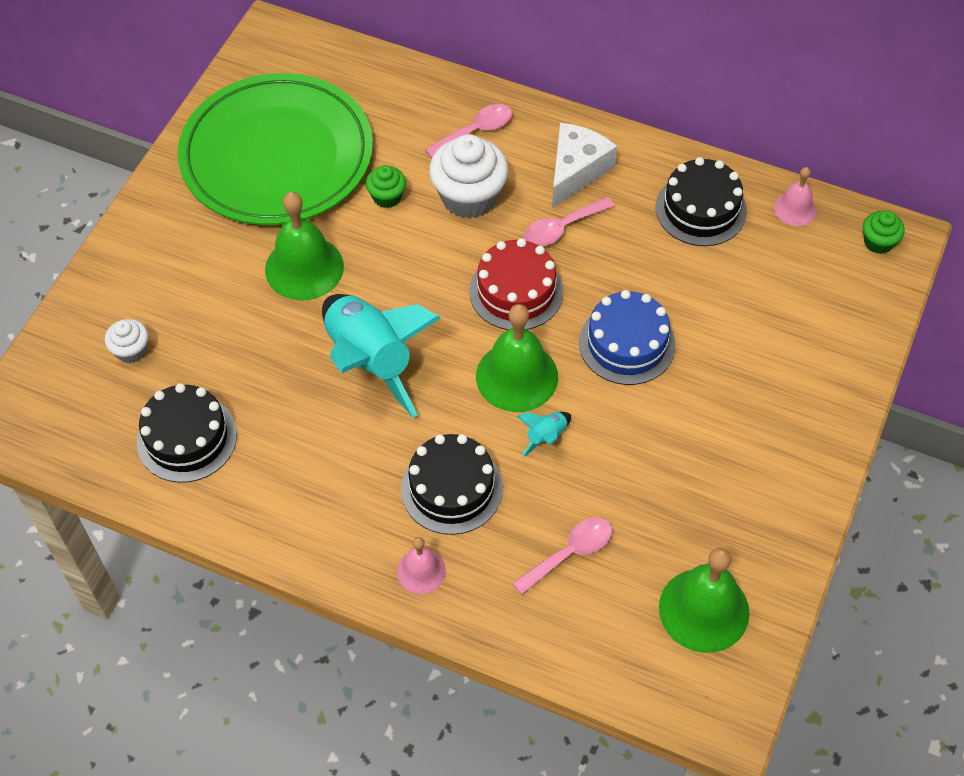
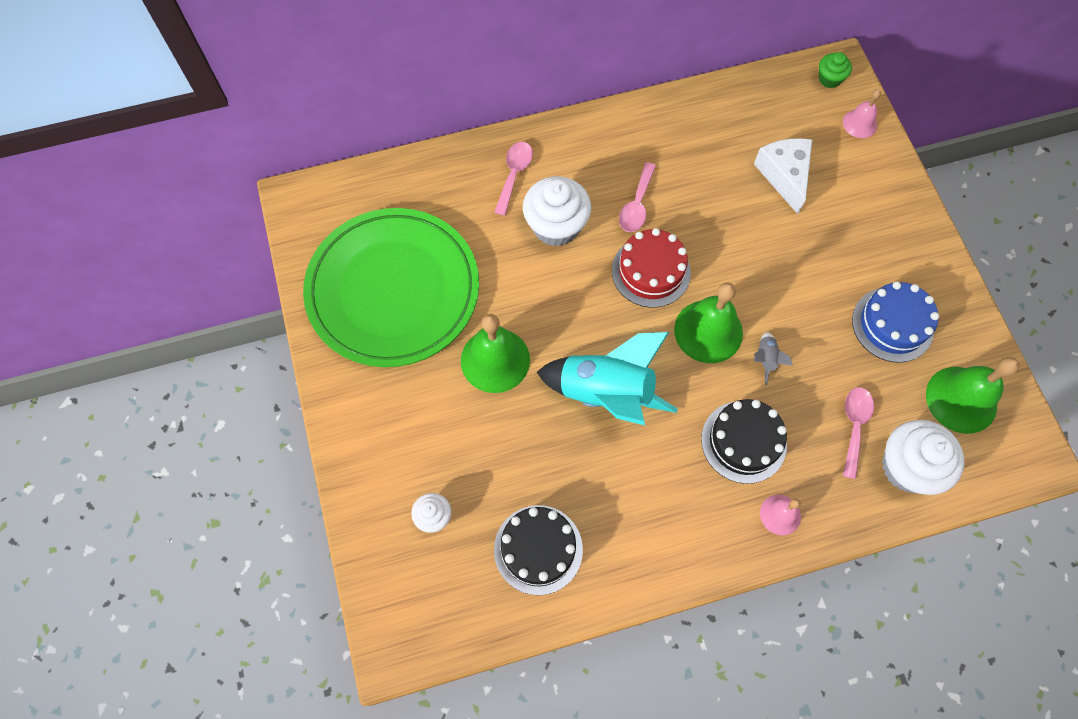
camera: 40 degrees left, 10 degrees up
(387, 197) = (501, 265): green cupcake -> none
(546, 437) = (765, 359): turquoise rocket -> grey rocket
(576, 171) = (607, 157): white cheese -> white cheese (784, 175)
(584, 625) = (907, 467): none -> white cupcake
(627, 344) = (752, 256): blue cake -> blue cake (892, 324)
(701, 209) = (708, 130): black cake -> none
(795, 209) = (762, 90): pink bell -> pink bell (859, 123)

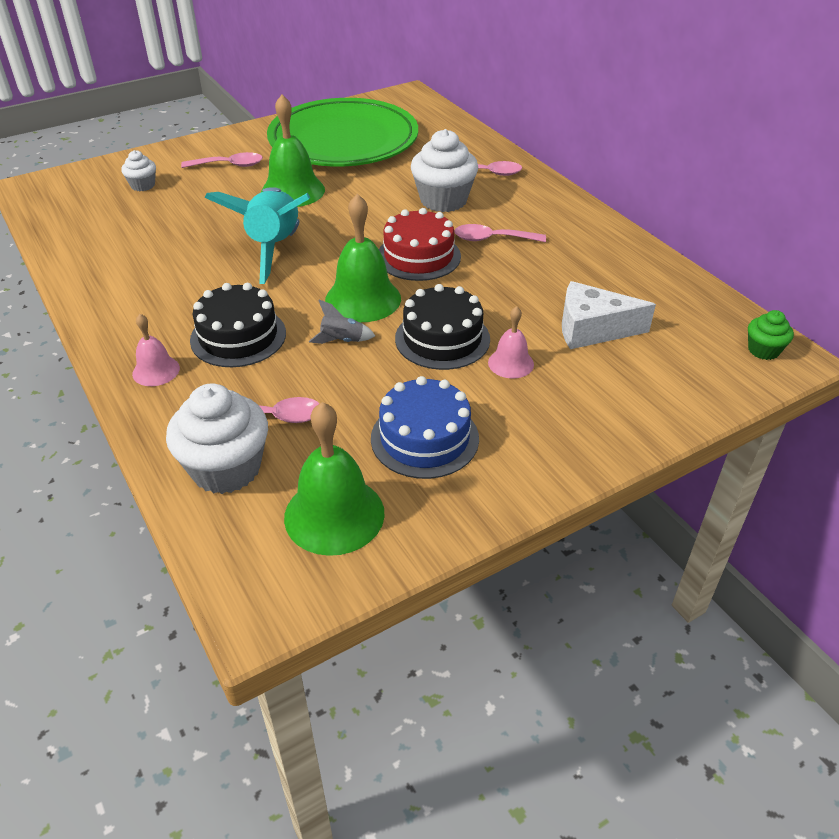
camera: 75 degrees right, 25 degrees down
(414, 418) = (229, 165): none -> pink spoon
(538, 549) = (114, 235): black cake -> black cake (442, 338)
(784, 175) = (592, 329): white cheese -> white cheese turned 150 degrees counterclockwise
(859, 123) = (714, 382): pink bell -> pink bell (511, 363)

